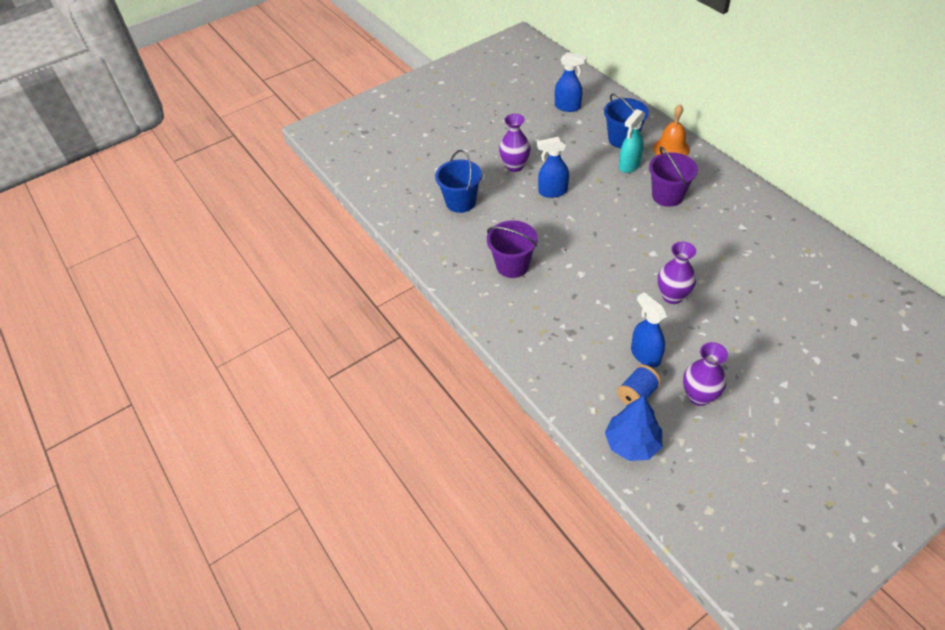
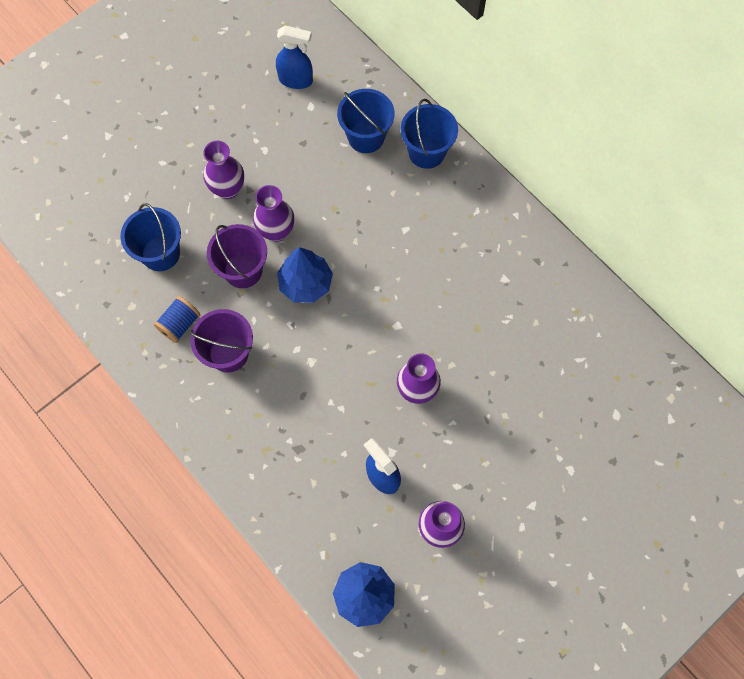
camera: 10 degrees left, 20 degrees up
(552, 192) = (276, 231): blue spray bottle -> purple vase
(576, 224) = (306, 283): none -> blue tree
(629, 165) = (373, 183): turquoise spray bottle -> none
(637, 394) = (372, 530): blue spool -> blue spool (179, 324)
(667, 196) = (418, 232): purple bucket -> purple bucket (243, 270)
(671, 149) = (426, 152): orange bell -> blue bucket

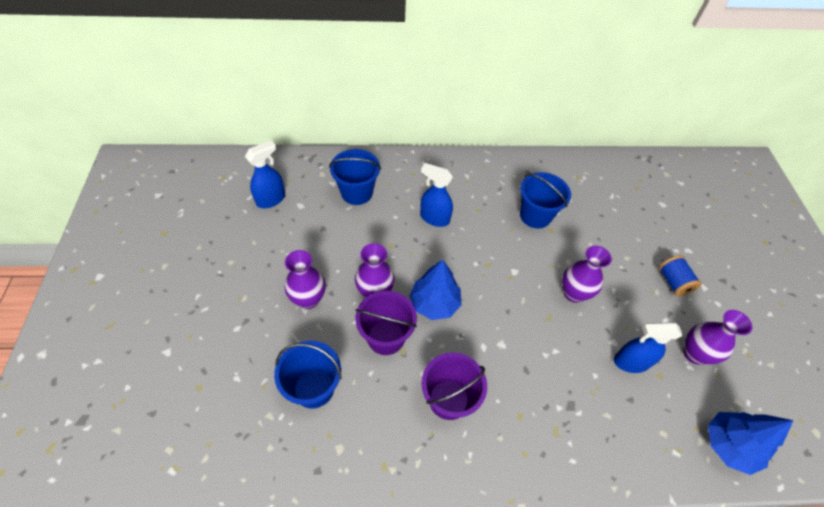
camera: 55 degrees left, 15 degrees down
(179, 324) = (391, 419): blue spool -> blue spool (673, 282)
(396, 220) = (434, 218): none -> blue spray bottle
(426, 152) = (401, 171): blue bucket -> blue bucket (535, 215)

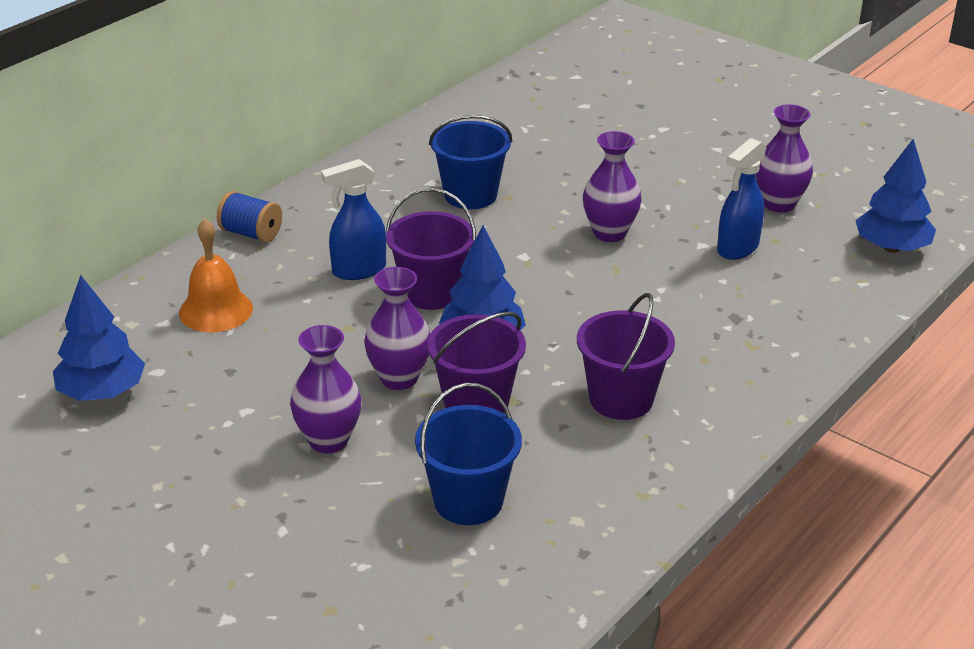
camera: 45 degrees left, 20 degrees down
(271, 199) = (102, 393): blue spray bottle -> blue tree
(357, 192) = (216, 310): blue bucket -> orange bell
(447, 257) = (431, 292): none -> purple bucket
(673, 282) = (685, 162): blue spool -> blue spool (251, 234)

